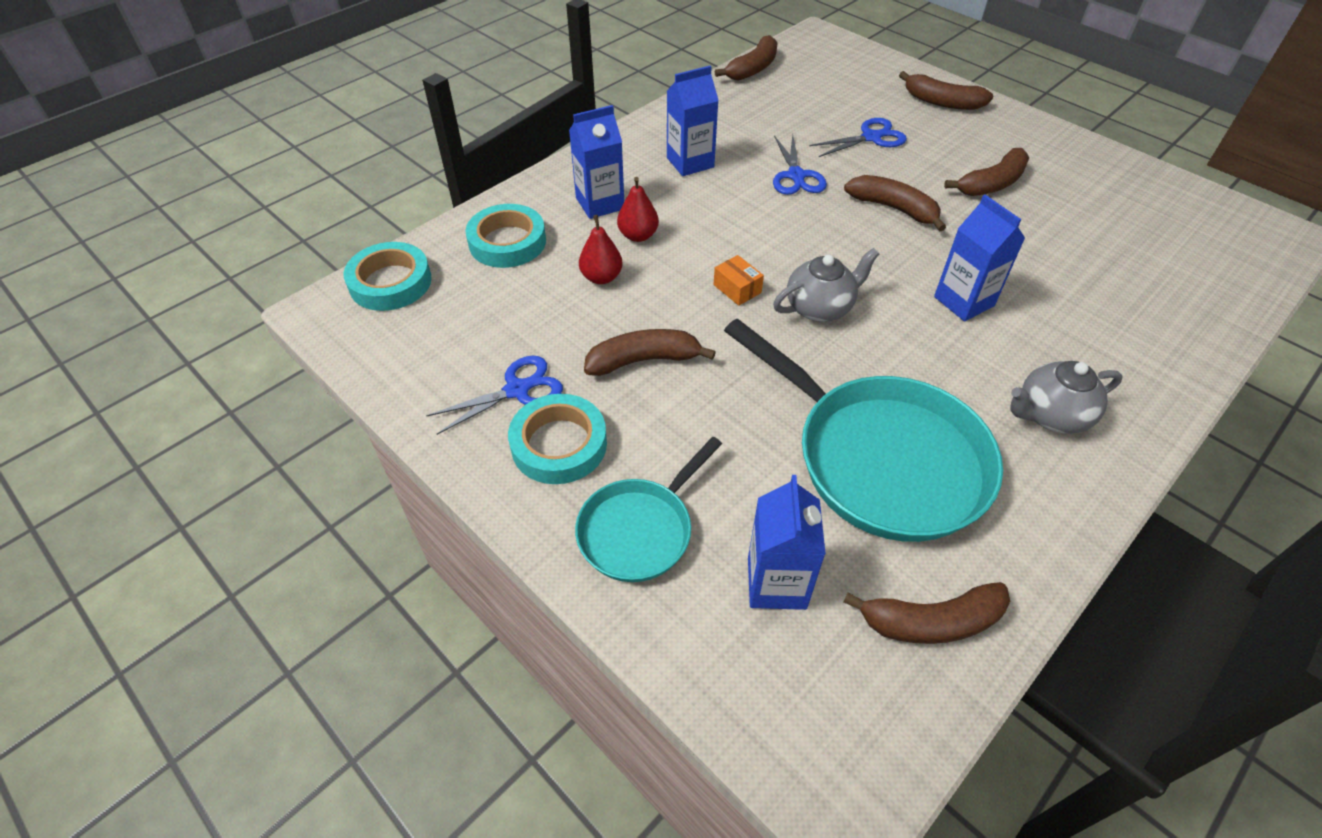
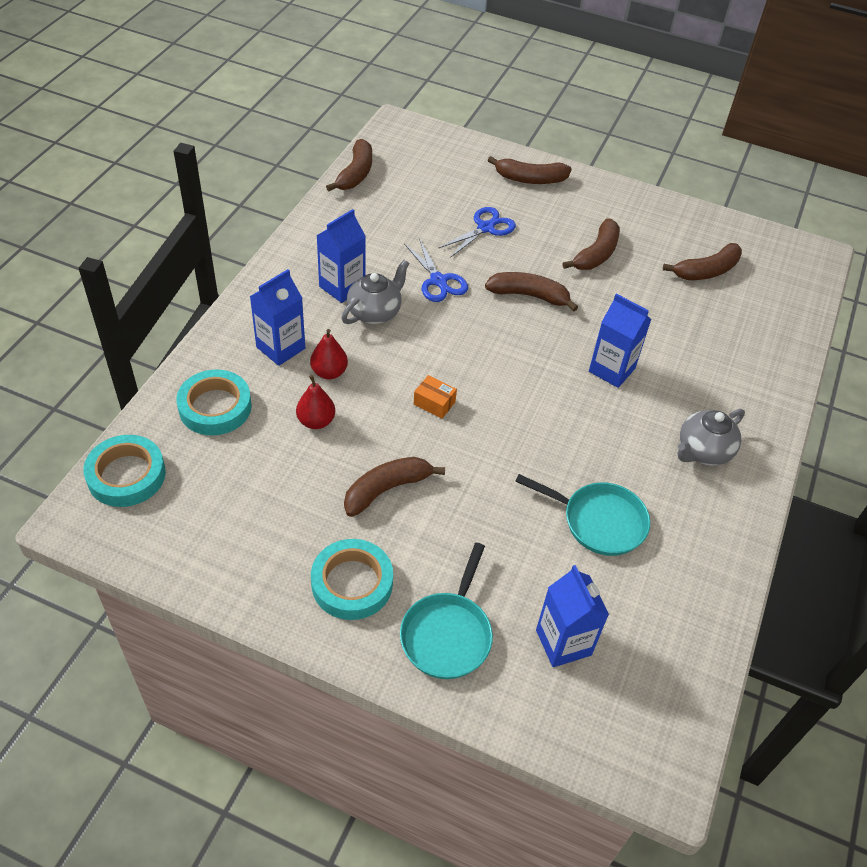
camera: 25 degrees left, 0 degrees up
(517, 390) = (294, 546): blue scissors -> none
(820, 307) = (506, 403): grey teapot -> grey teapot (375, 312)
(880, 458) = (598, 521): turquoise pan -> turquoise pan, size x0.56
(931, 621) = (676, 635): brown banana -> brown banana (706, 271)

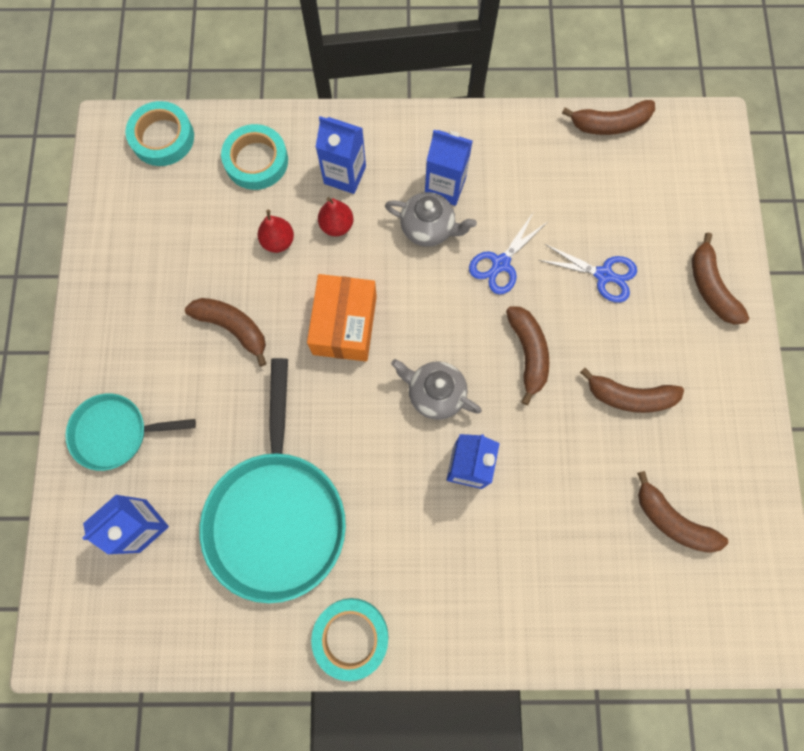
camera: 70 degrees right, 25 degrees up
(352, 583) = (133, 342): turquoise tape -> turquoise tape (351, 637)
(434, 403) = (344, 325): orange box -> orange box, size x2.16
(598, 521) = (277, 514): turquoise pan -> turquoise pan, size x1.79
(703, 451) = (404, 587): grey teapot -> grey teapot (435, 394)

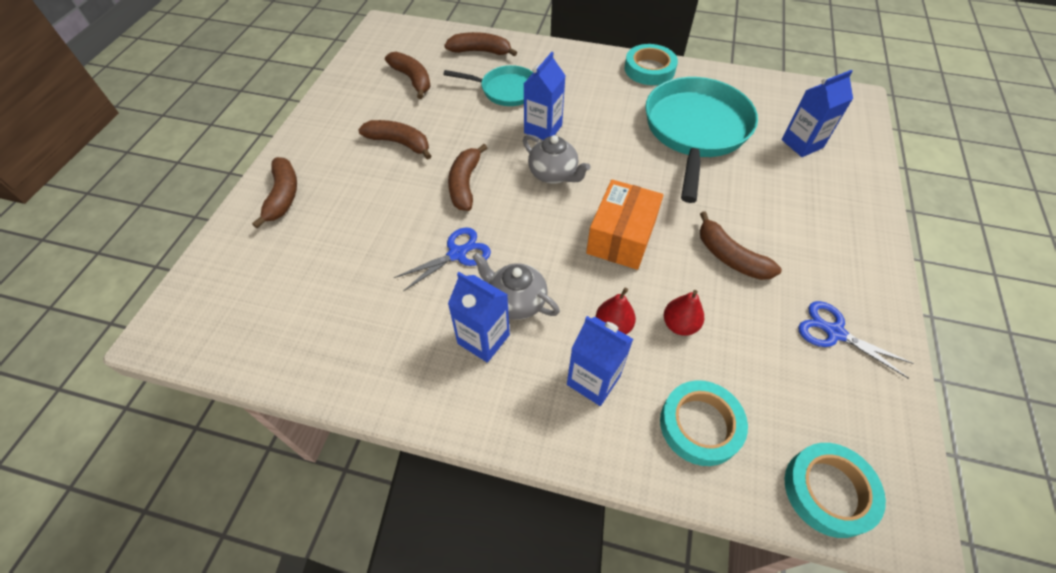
camera: 165 degrees left, 20 degrees down
(116, 432) = (834, 202): turquoise pan -> turquoise pan (505, 90)
(603, 275) = (368, 225): blue scissors -> blue scissors (834, 333)
(610, 124) = (268, 364): brown banana -> brown banana (480, 51)

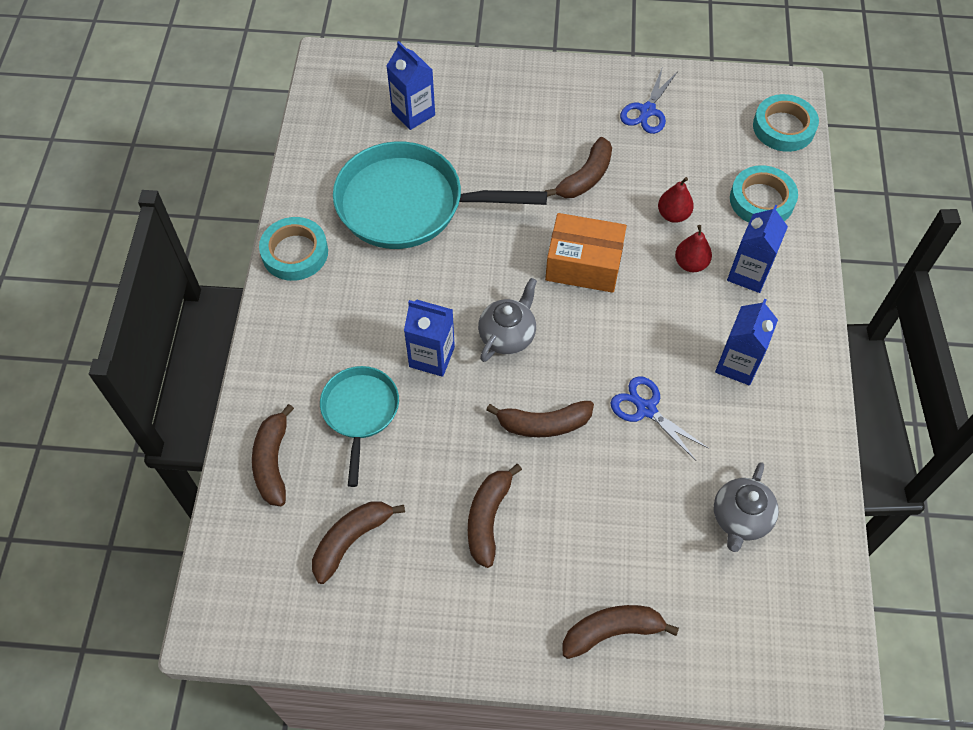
camera: 100 degrees left, 5 degrees up
(516, 301) = (688, 344): grey teapot -> grey teapot (740, 518)

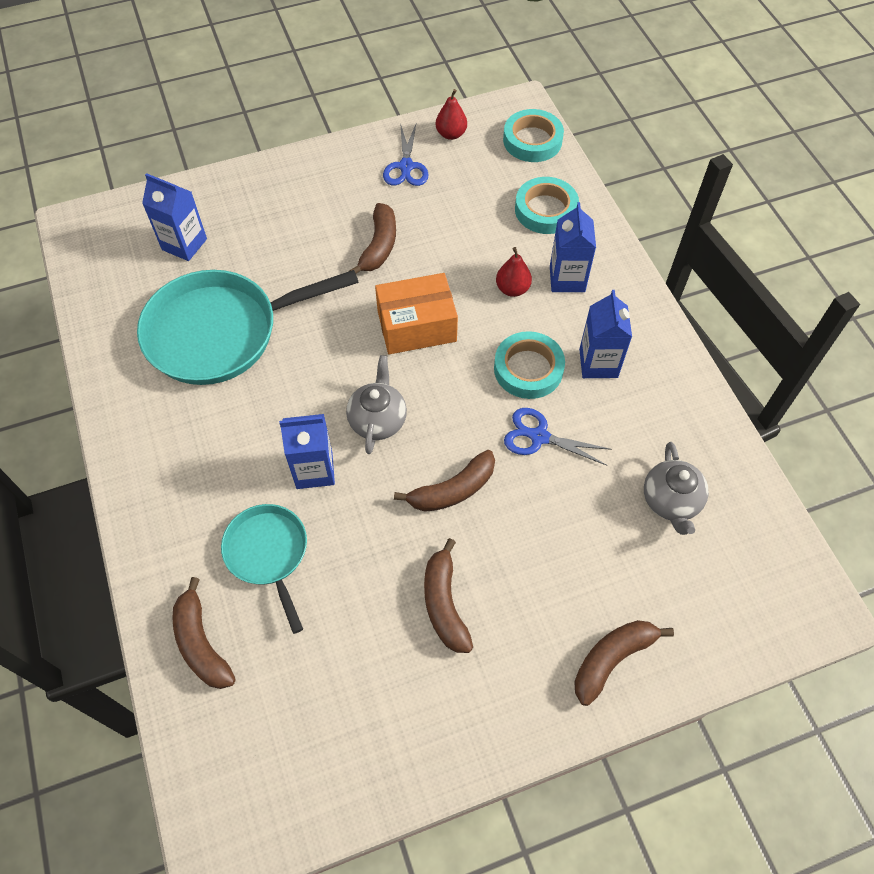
camera: 25 degrees left, 0 degrees up
(295, 253) = (126, 422): turquoise tape -> turquoise tape (528, 369)
(351, 540) = (320, 687): brown banana -> none
(673, 215) = (475, 251): red pear -> red pear (451, 134)

